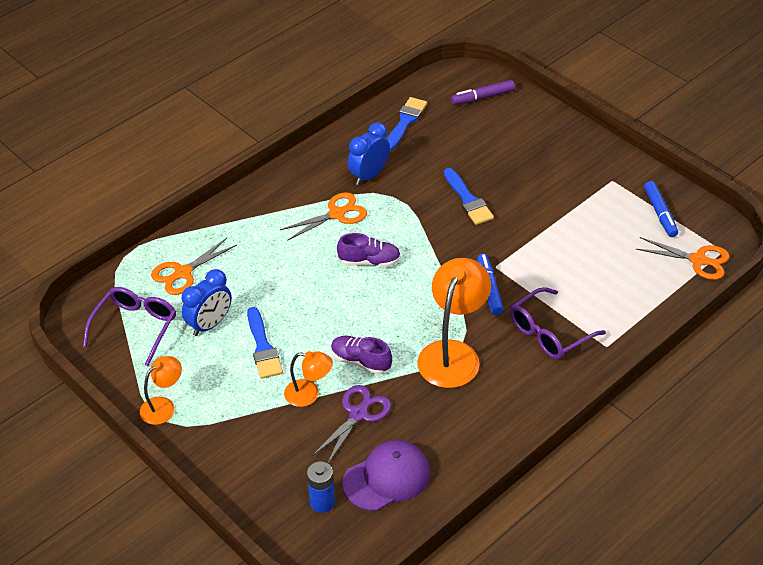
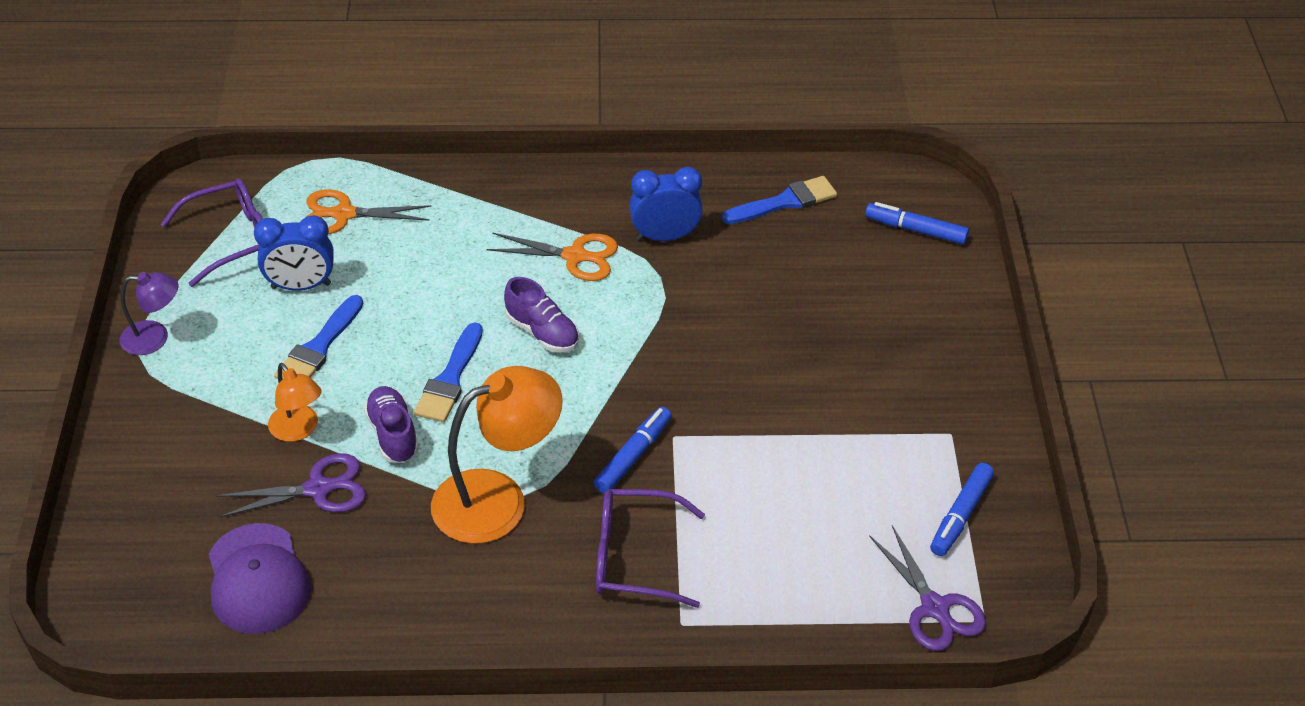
camera: 40 degrees right, 0 degrees up
(163, 406) = (155, 338): orange lamp -> purple lamp
(322, 502) = (166, 553): blue battery -> none
(387, 478) = (258, 579): purple cap -> purple cap turned 60 degrees clockwise
(468, 200) = (741, 338): blue brush -> blue brush (450, 379)
(482, 97) = (915, 230): purple marker -> blue marker
(698, 260) = (934, 607): orange scissors -> purple scissors

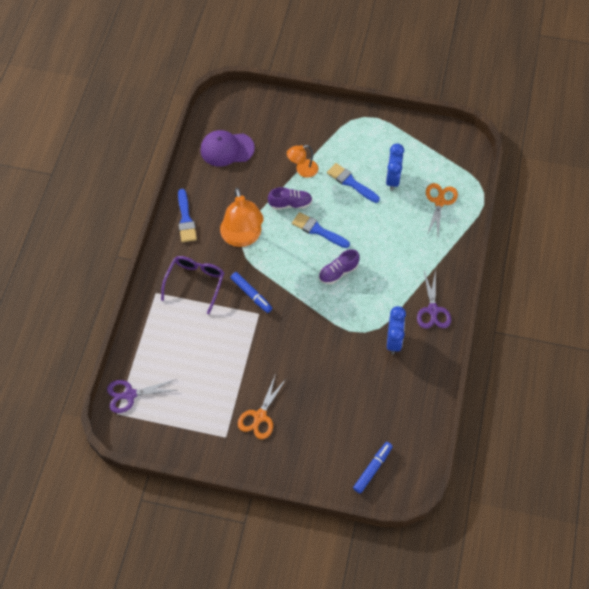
camera: 105 degrees right, 15 degrees up
(155, 338) = (371, 123): purple lamp -> none
(232, 239) = (431, 155): purple glasses -> none
(318, 489) = (267, 173): purple scissors -> purple scissors (433, 310)
(574, 256) = (388, 296): orange scissors -> orange scissors (260, 416)
(785, 202) = (409, 407): blue brush -> blue brush (186, 219)
(960, 515) = (175, 423): blue marker -> none

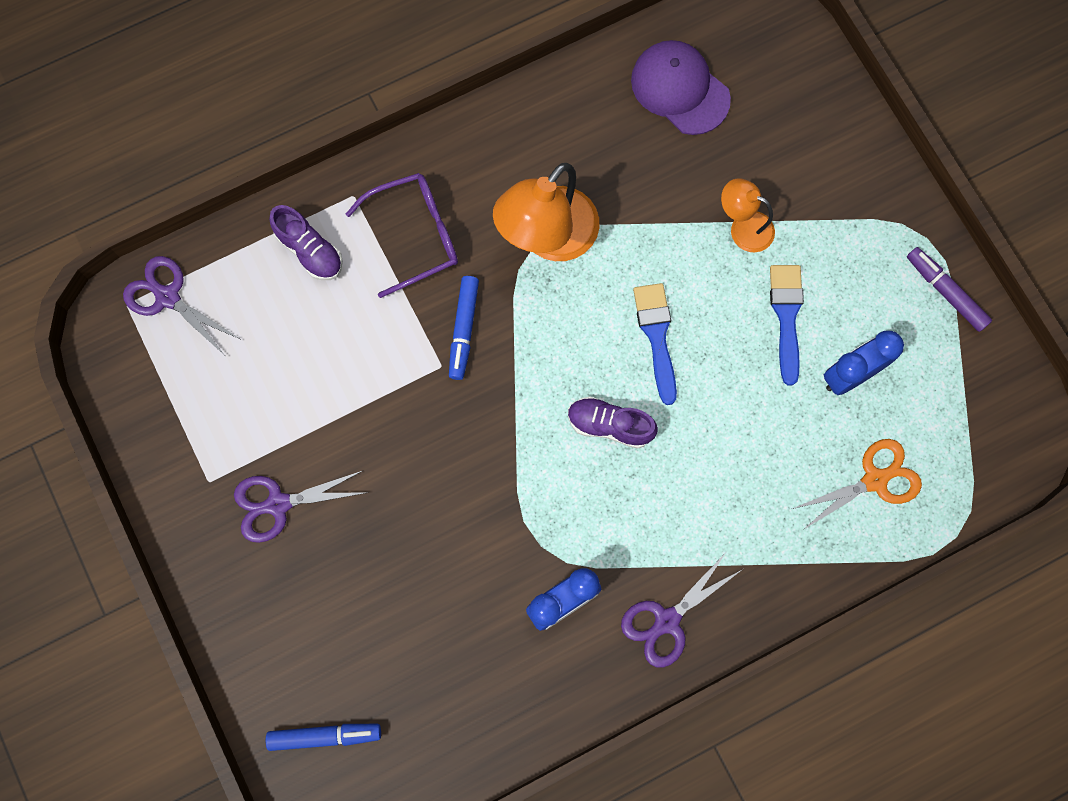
camera: 50 degrees right, 15 degrees up
(186, 219) = (508, 134): blue brush -> none
(260, 416) = (278, 504): orange scissors -> purple scissors
(290, 204) = (667, 259): purple shoe -> purple shoe (310, 250)
(389, 126) = (945, 292): none -> purple marker

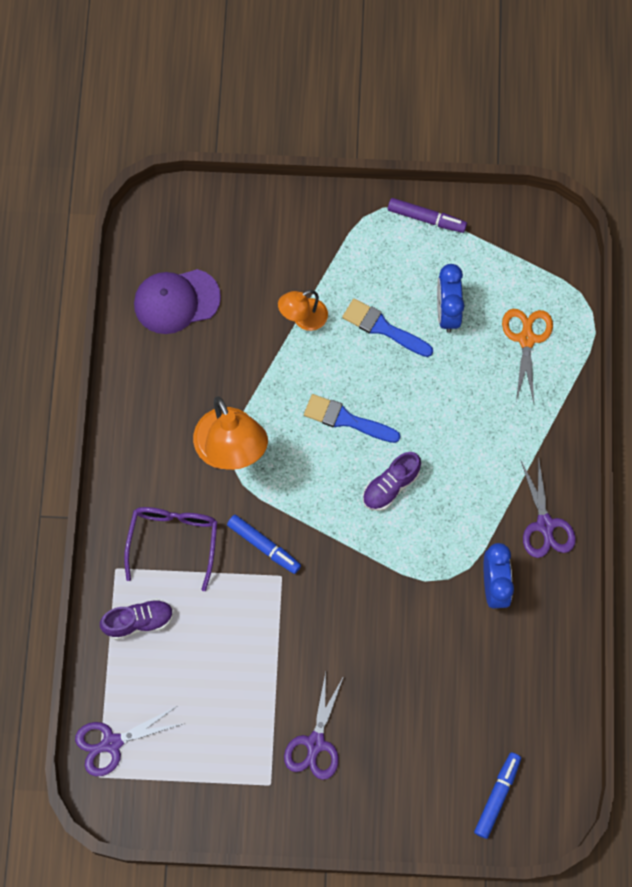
camera: 60 degrees left, 5 degrees down
(945, 292) = (426, 218): purple marker -> purple marker turned 150 degrees counterclockwise

